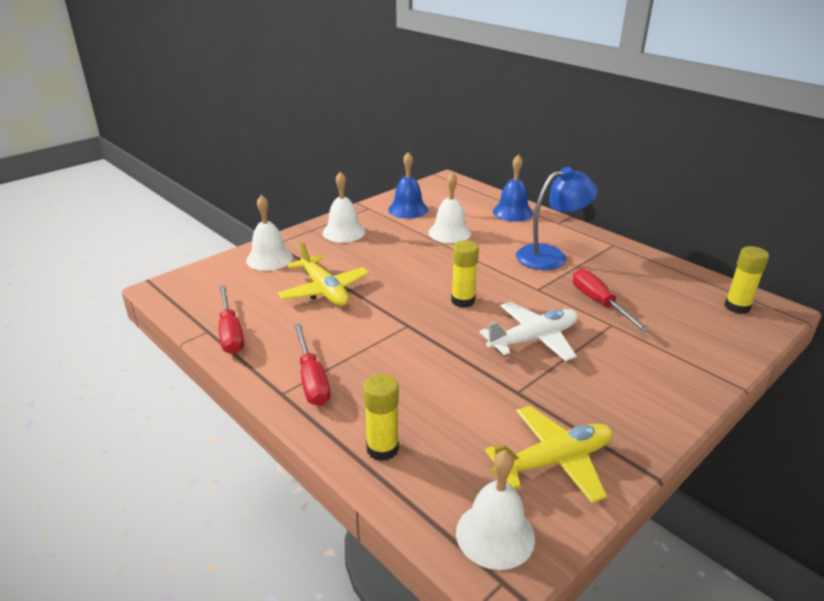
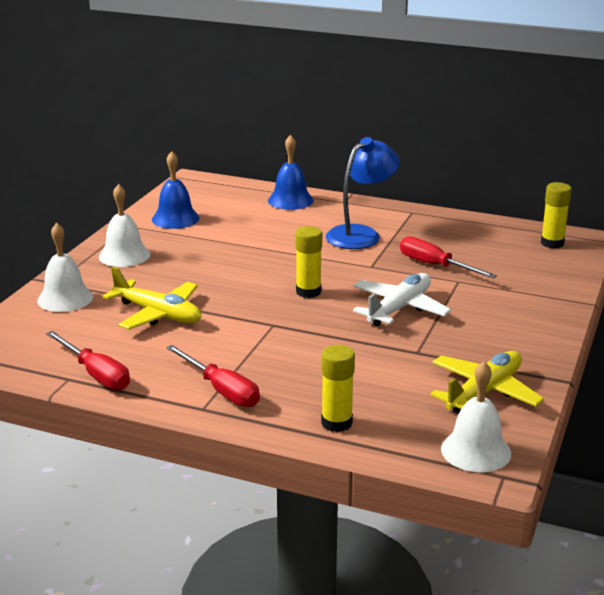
camera: 25 degrees left, 5 degrees down
(449, 233) = (241, 233): white bell -> none

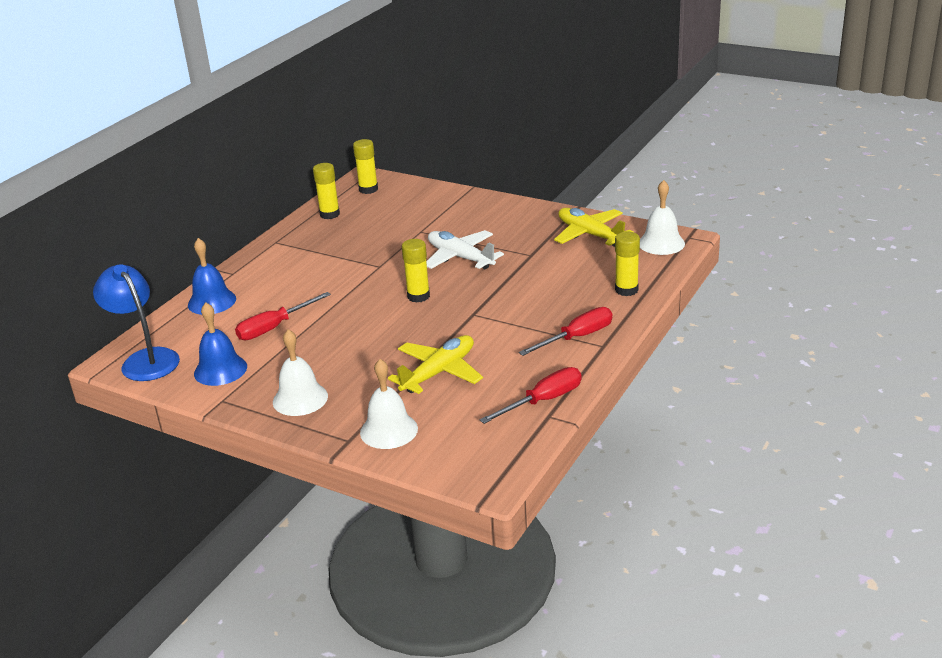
camera: 80 degrees left, 5 degrees up
(361, 234) = (312, 268): blue lamp -> blue lamp (145, 359)
(435, 266) = (389, 238): red screwdriver -> red screwdriver (274, 327)
(481, 230) = (330, 214): none -> yellow glue stick

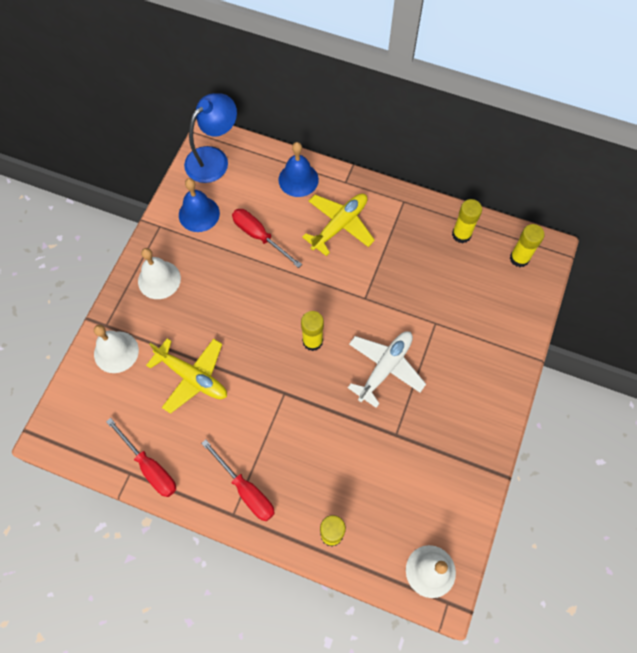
camera: 80 degrees right, 35 degrees up
(590, 234) = (443, 492): yellow plane -> yellow plane (340, 225)

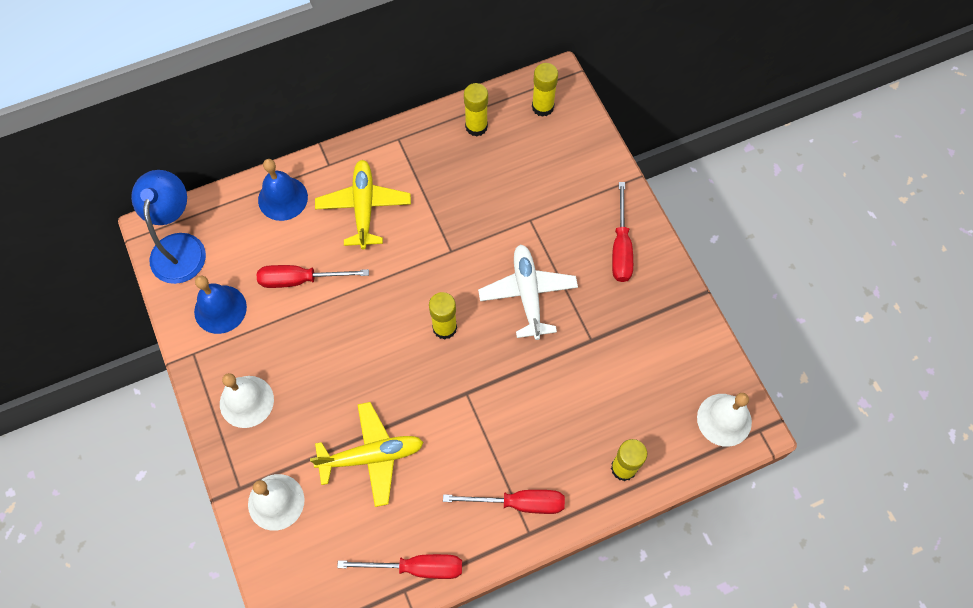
camera: 45 degrees left, 0 degrees up
(478, 394) = (620, 247): none -> red screwdriver

